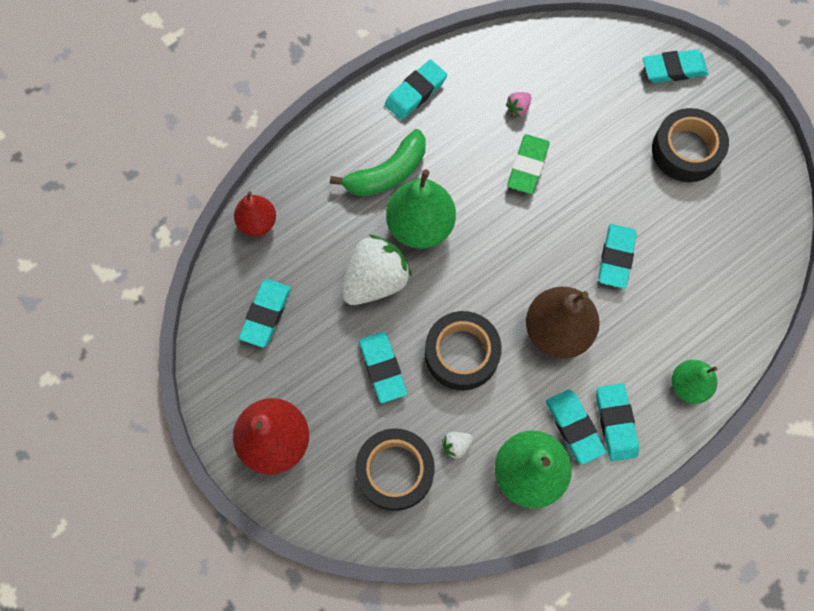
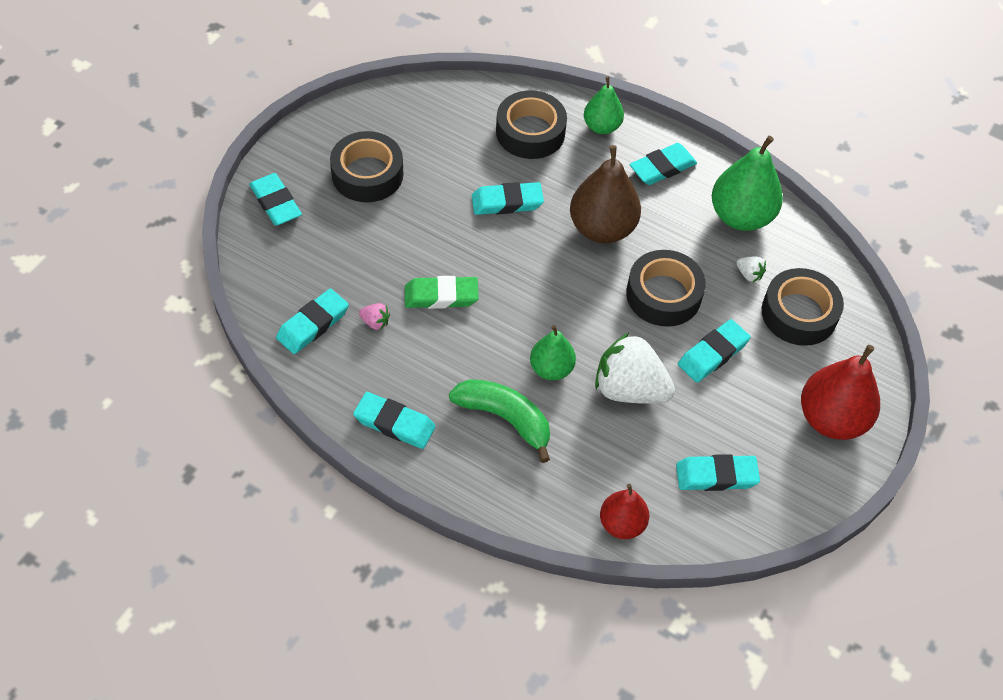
camera: 115 degrees left, 15 degrees down
(420, 226) = (551, 369): green pear -> green pear, size x0.60
(574, 427) = (683, 195): turquoise eraser -> turquoise eraser (313, 324)
(699, 312) = (530, 132): none -> black tape

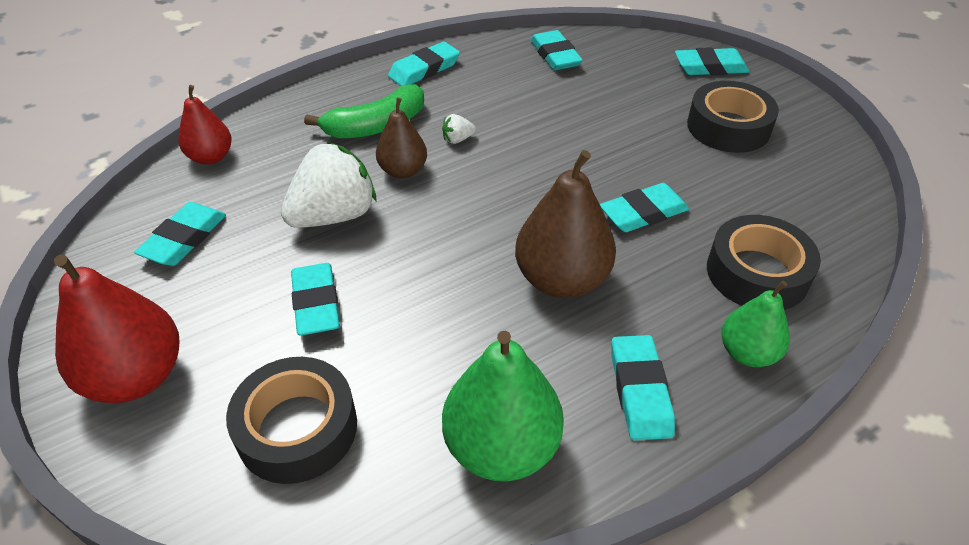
camera: 120 degrees right, 10 degrees down
(375, 322) = (535, 86): pink strawberry -> none
(441, 296) = (540, 129): green eraser -> none
(507, 202) = (643, 213): turquoise eraser -> turquoise eraser turned 45 degrees clockwise
(551, 369) = (403, 171): green pear -> brown pear
(663, 295) = (428, 295): black tape -> none
(749, 274) = (397, 402): white strawberry -> white strawberry (457, 139)

